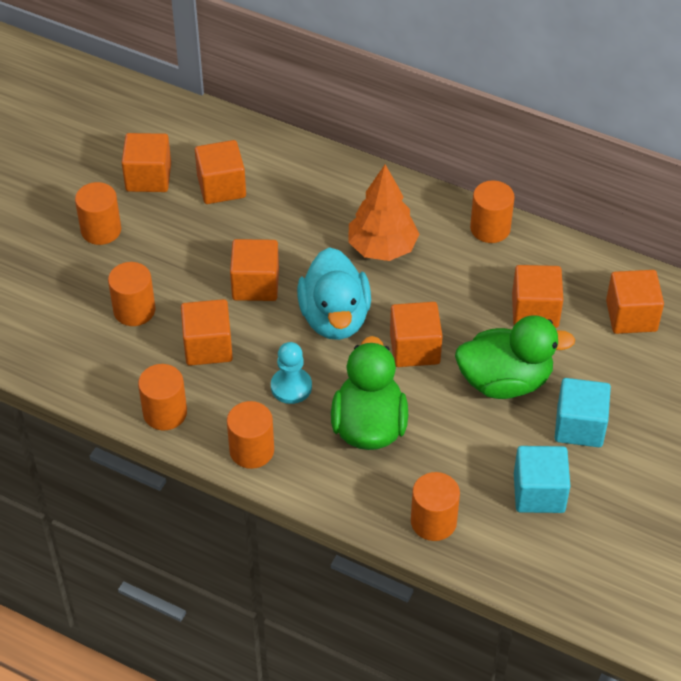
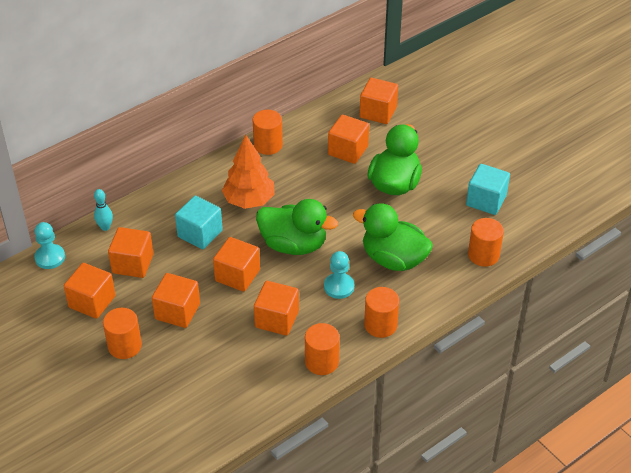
camera: 65 degrees left, 5 degrees down
(134, 310) = (217, 350): orange cylinder -> none
(192, 116) = (50, 257): none -> turquoise pawn
(262, 141) = (105, 227): none -> turquoise bowling pin
(335, 318) = (293, 245): turquoise duck -> green duck
(414, 348) = (344, 215): orange cube -> orange cube (177, 311)
(579, 426) = (447, 165): turquoise cube -> turquoise cube (200, 234)

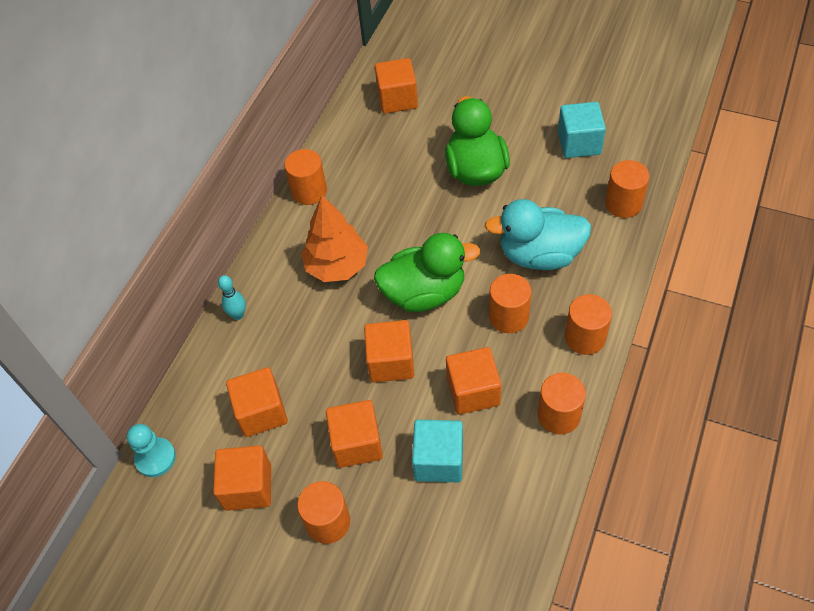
camera: 25 degrees left, 10 degrees up
(105, 227) = (195, 384): turquoise bowling pin -> turquoise bowling pin (238, 315)
(200, 234) = (311, 334): turquoise cube -> turquoise cube (439, 460)
(339, 287) = (508, 317): turquoise pawn -> orange cylinder
(348, 150) = (399, 156): orange cube -> none
(393, 259) = (539, 255): green duck -> turquoise duck

